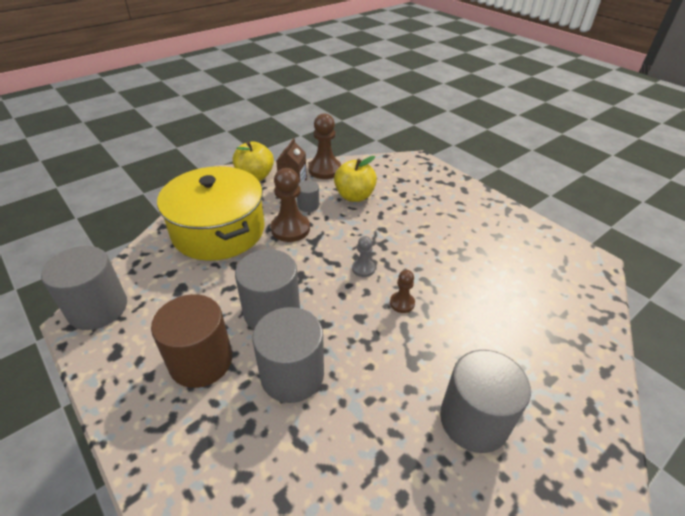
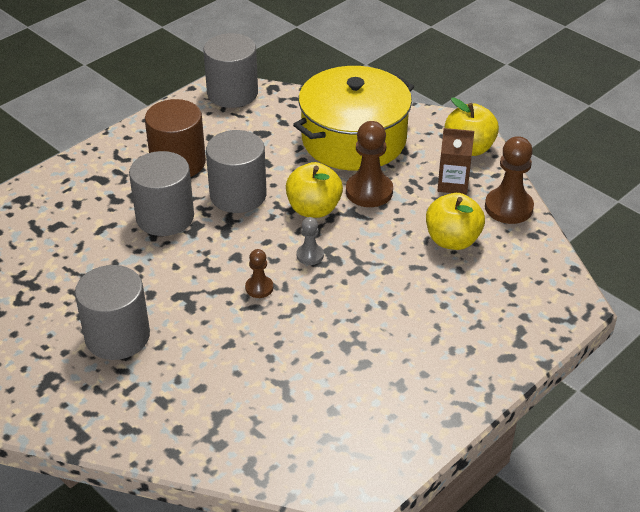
camera: 85 degrees right, 0 degrees up
(305, 262) = (314, 209): none -> yellow apple
(308, 205) = (419, 201): grey cylinder -> none

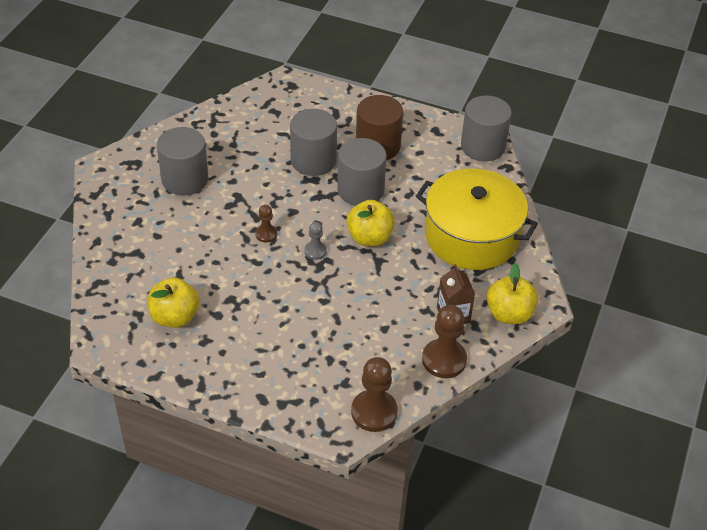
camera: 65 degrees right, 5 degrees up
(369, 191) = (410, 264): brown pawn -> brown pawn (374, 412)
(452, 240) = (380, 332): yellow apple -> yellow apple (175, 317)

